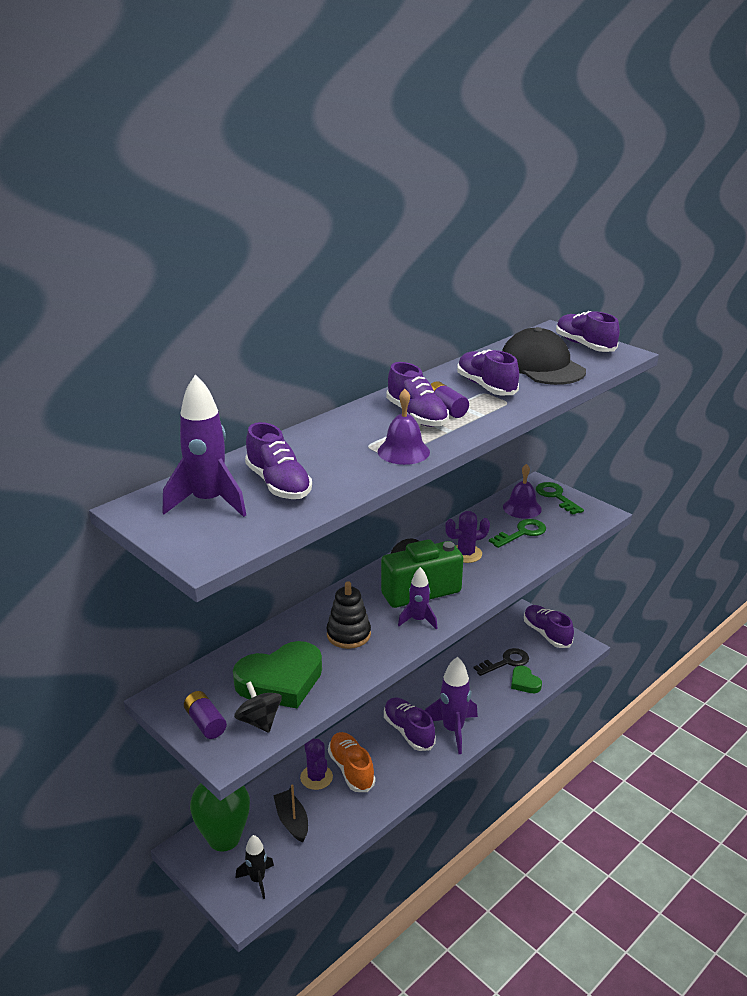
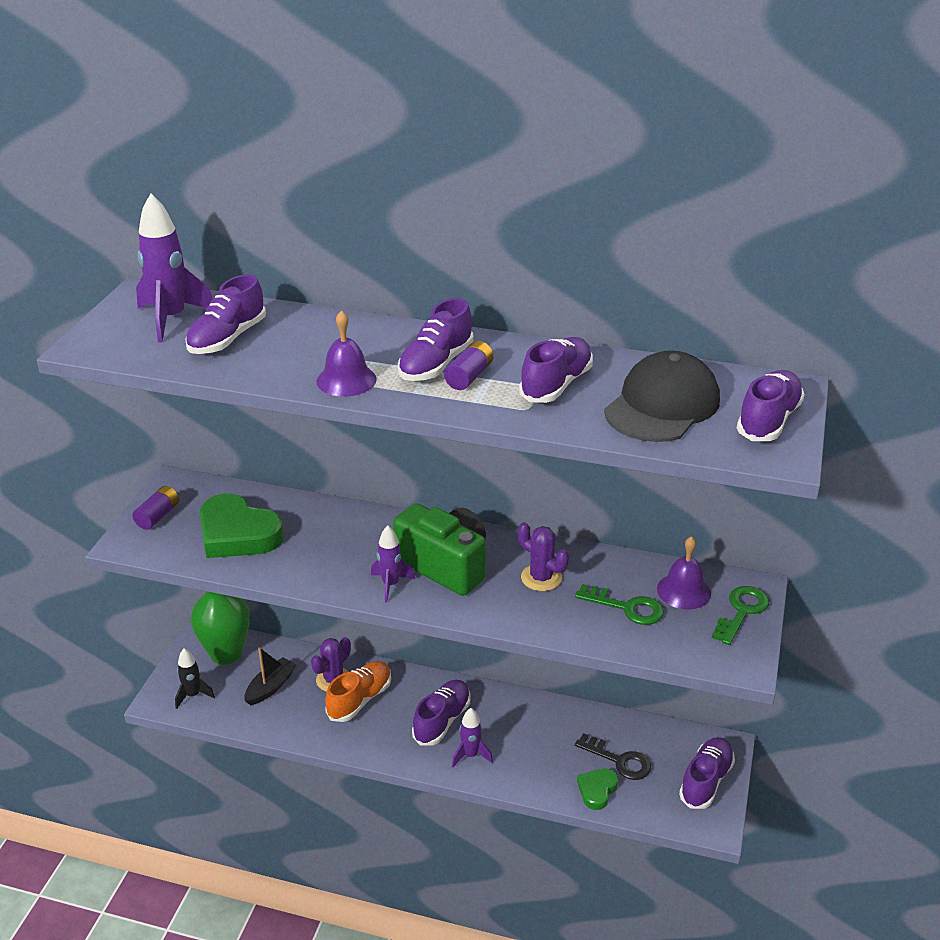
camera: 60 degrees right, 5 degrees up
(259, 721) = (177, 543): black spinning top -> none
(348, 634) = (333, 548): black stacking toy -> none
(453, 730) = (470, 755): purple rocket -> purple rocket, size x0.59

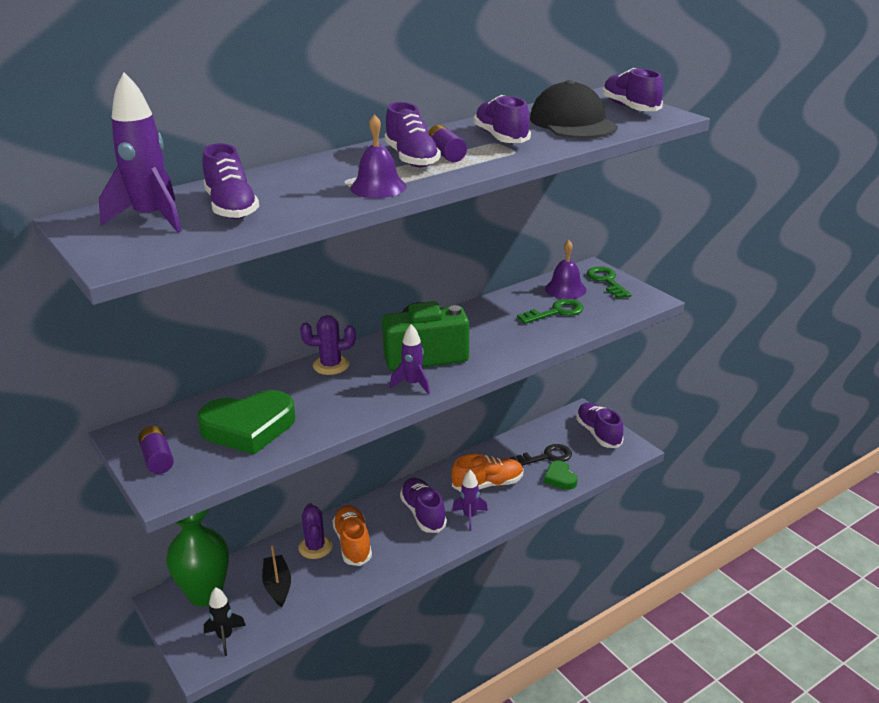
camera: 50 degrees left, 5 degrees down
(529, 741) = (488, 484): none -> orange shoe
(541, 578) = (488, 327): purple cactus -> purple cactus (331, 365)

